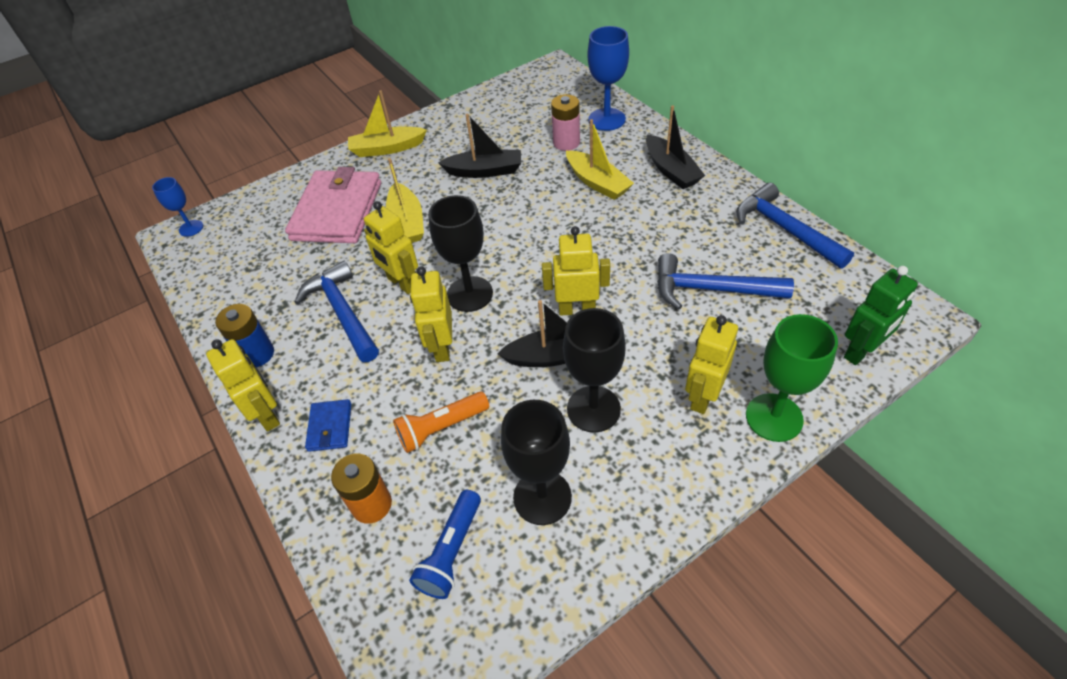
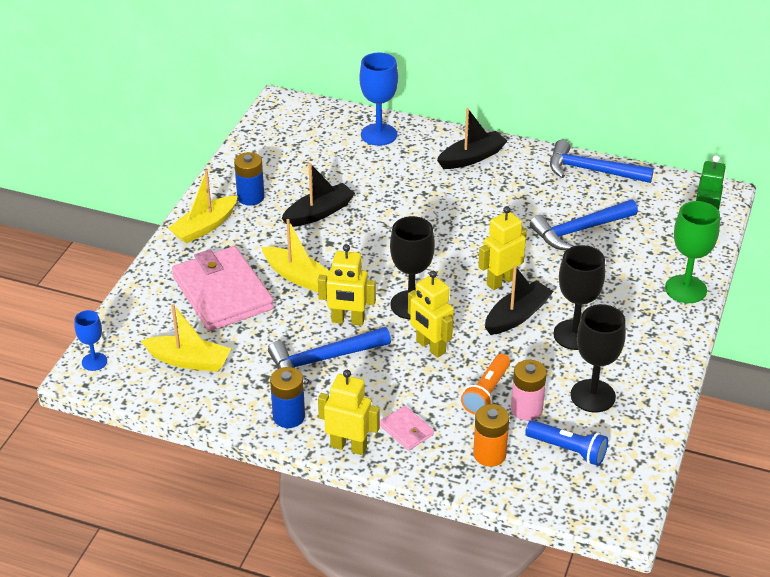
camera: 40 degrees left, 10 degrees down
(330, 427) = (406, 430): blue wallet -> pink wallet
(342, 312) = (323, 360): blue hammer -> blue hammer turned 45 degrees counterclockwise
(447, 137) = (250, 197): none -> blue battery
(451, 552) = (568, 450): blue flashlight -> blue flashlight turned 45 degrees counterclockwise
(566, 143) = (364, 165): pink battery -> pink battery (526, 409)
(597, 183) = (424, 188): yellow boat -> yellow boat (189, 361)
(671, 170) = (472, 157): black boat -> black boat turned 60 degrees counterclockwise
(702, 396) = (634, 297): yellow robot -> none

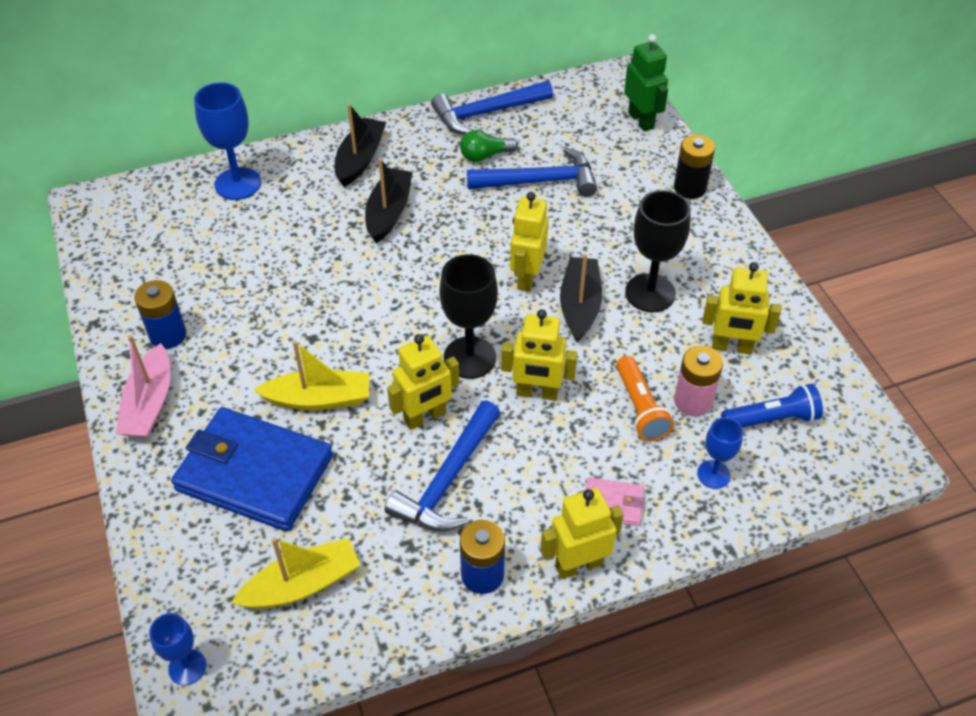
camera: 40 degrees left, 10 degrees up
(204, 227) = (149, 403): yellow boat -> pink boat
(222, 293) = (255, 473): pink wallet -> blue wallet
(319, 213) = (265, 309): black boat -> black boat (389, 212)
(489, 454) = (713, 474): orange battery -> blue goblet
(559, 196) = (485, 156): none -> green light bulb
(579, 230) = (540, 181): blue hammer -> blue hammer turned 120 degrees counterclockwise
(593, 396) = (731, 347): black goblet -> yellow robot
(685, 289) = (690, 188): green goblet -> black battery

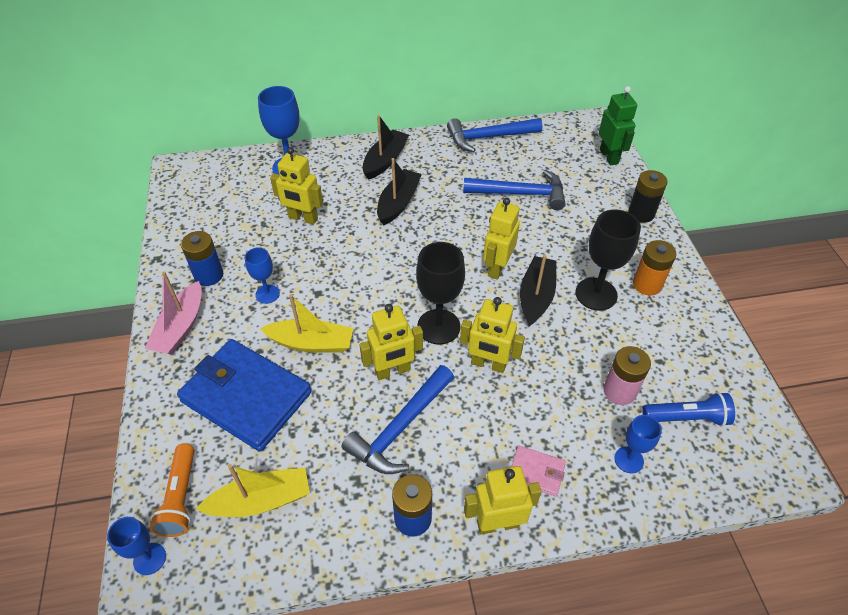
camera: 10 degrees right, 0 degrees up
(249, 348) = (267, 294): none -> blue goblet
(485, 156) = (481, 169): green light bulb -> none
(640, 408) = (573, 390): orange flashlight -> orange flashlight (180, 497)
(708, 274) = (647, 284): none -> orange battery
(731, 347) = (659, 349): yellow robot -> yellow robot (303, 218)

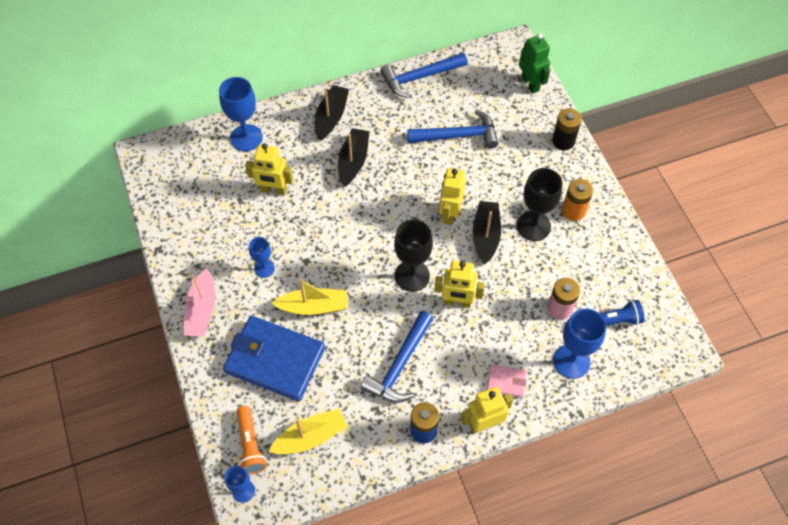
camera: 10 degrees left, 10 degrees up
(209, 275) = (209, 259): blue battery -> none
(393, 371) = (384, 320): yellow robot -> none
(629, 460) = (571, 361): blue goblet -> blue goblet, size x1.73

